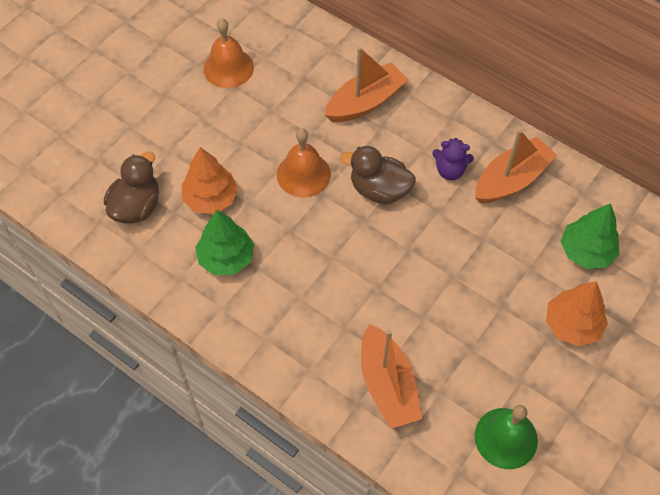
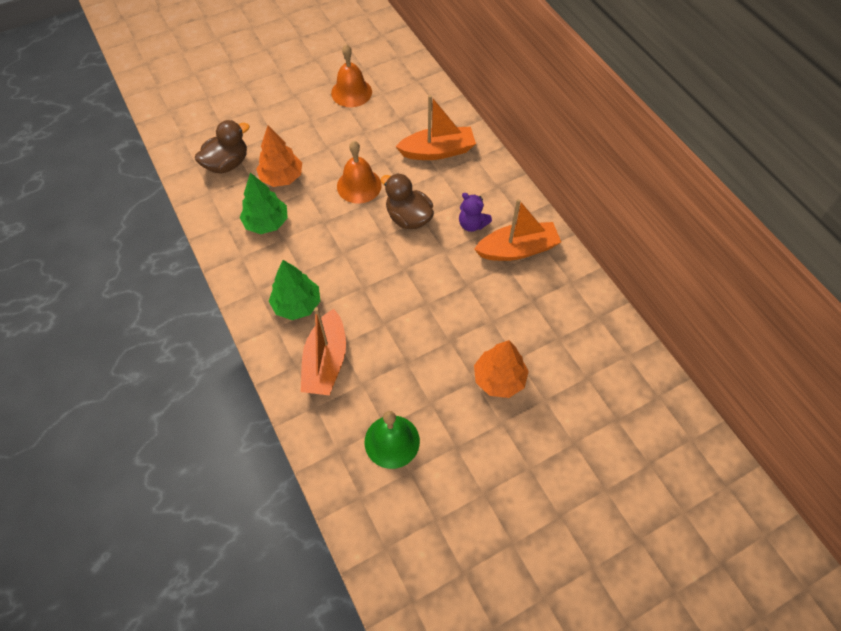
camera: 25 degrees right, 0 degrees up
(586, 251) = (545, 327): green tree -> green tree (297, 304)

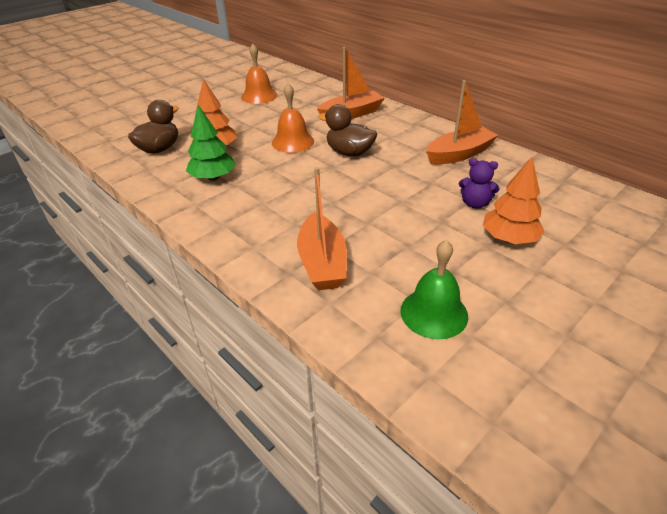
camera: 15 degrees left, 20 degrees down
(297, 304) = (269, 226): green tree -> none
(472, 224) = (409, 147): purple teddy bear -> purple teddy bear (475, 203)

